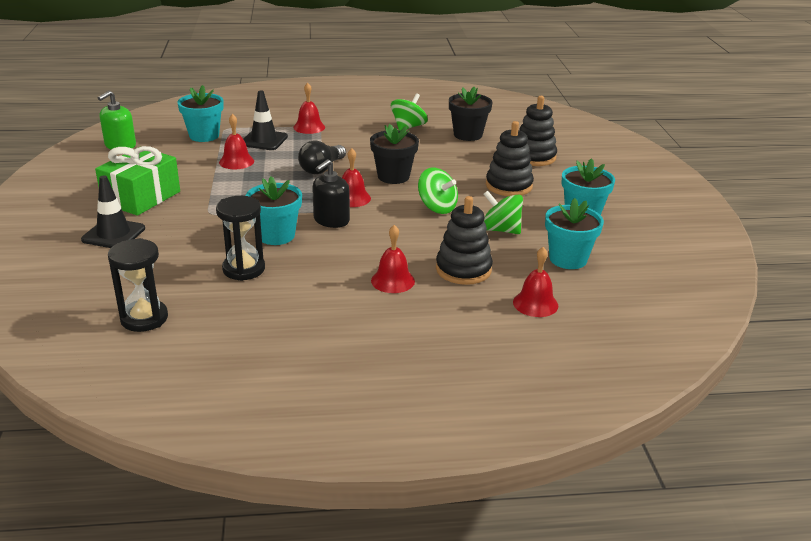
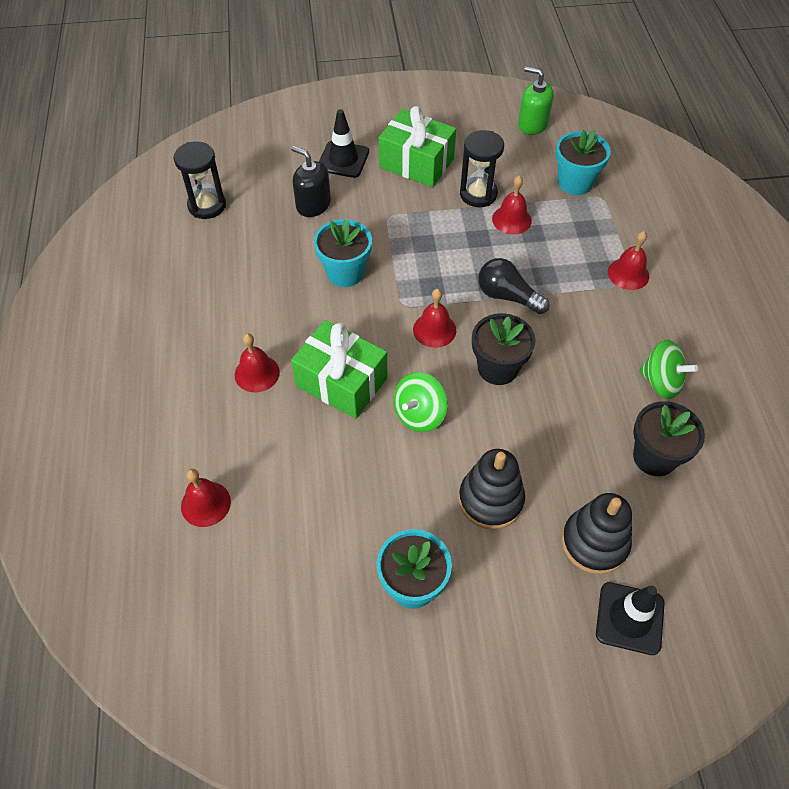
camera: 90 degrees right, 25 degrees up
(244, 269) = (281, 256): black hourglass -> black hourglass (478, 194)
(264, 140) = (575, 235): black traffic cone -> black traffic cone (629, 618)
(331, 220) = (380, 314): black soap dispenser -> black soap dispenser (313, 205)
(404, 239) = (341, 382): none -> green gift
(463, 269) = (277, 437): black stacking toy -> none
(500, 230) = (367, 481): green spinning top -> none
(568, 259) = (298, 551): turquoise flower pot -> none

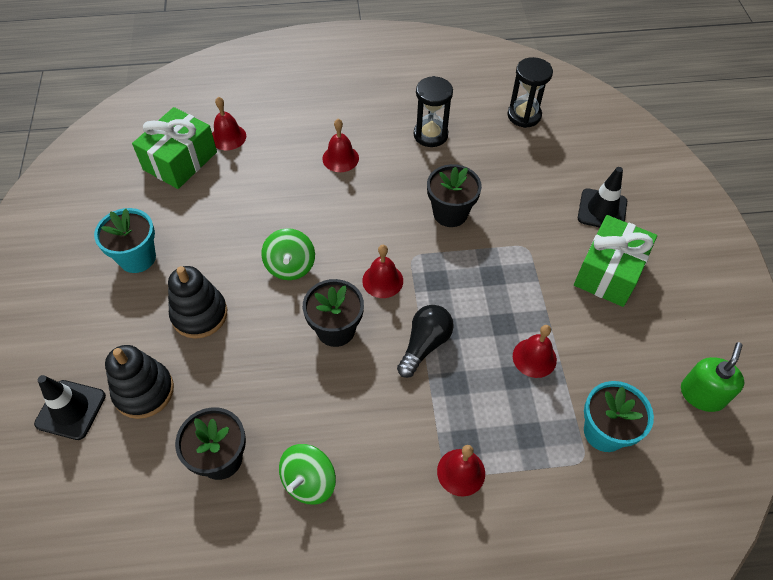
camera: 90 degrees right, 0 degrees up
(313, 205) = (534, 188): black soap dispenser -> none
(341, 382) = (328, 212): green gift -> green gift (180, 161)
(345, 273) = (450, 213): turquoise flower pot -> black flower pot
(419, 414) = (290, 266): green spinning top -> green spinning top turned 135 degrees counterclockwise
(478, 194) = (569, 327): black hourglass -> black hourglass (430, 135)

